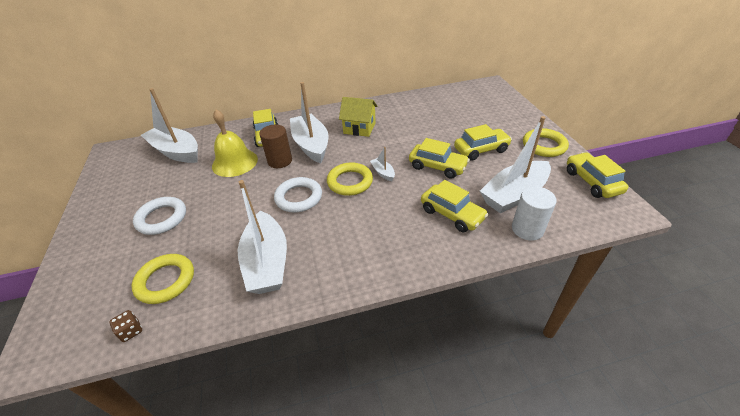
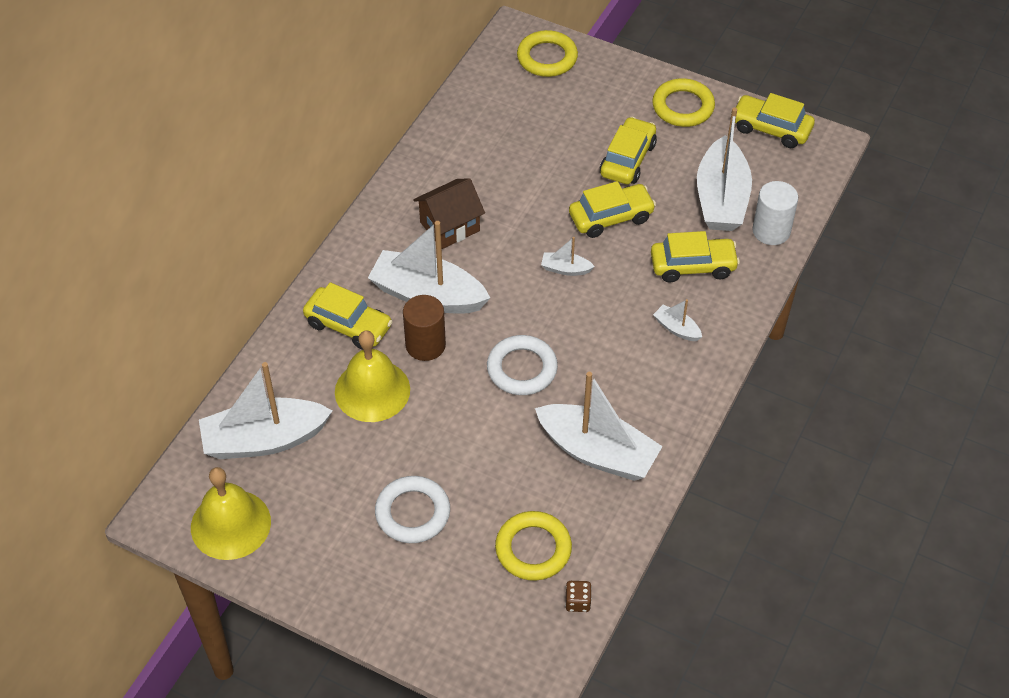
camera: 50 degrees left, 10 degrees up
(116, 170) = (230, 524): none -> yellow bell
(350, 182) = (547, 308): yellow ring -> yellow ring (547, 58)
(359, 128) = (449, 226): yellow house -> brown house
(399, 237) = (676, 328): none -> white boat

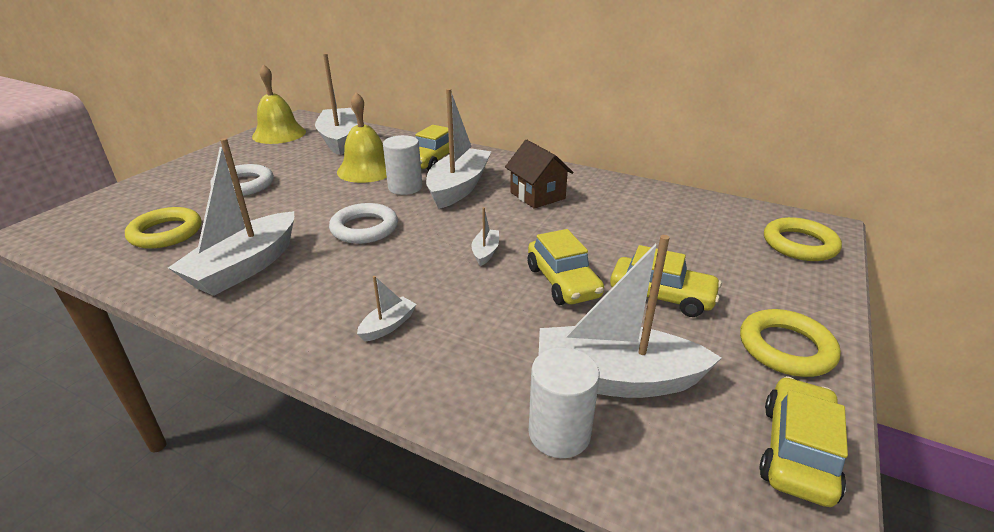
camera: 90 degrees right, 20 degrees down
(425, 345) = (405, 187): brown cylinder -> white cylinder
(577, 602) = (90, 253): brown dice -> none
(693, 266) = (488, 344): yellow car -> none

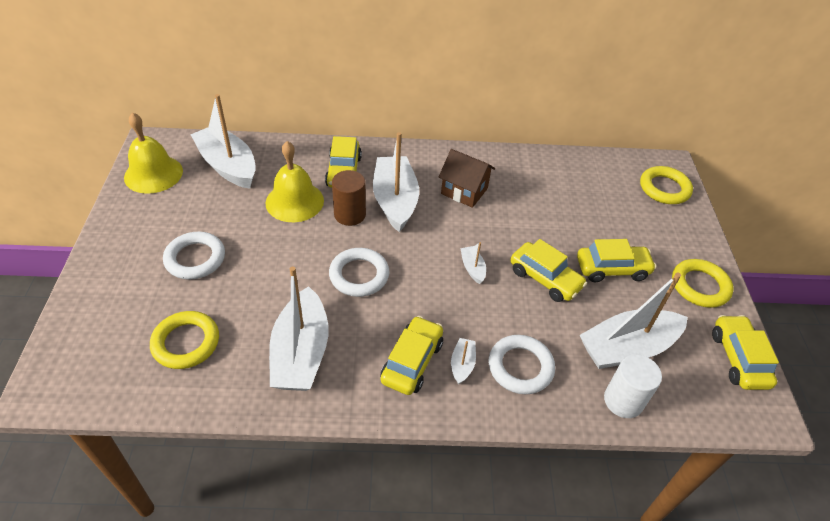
camera: 30 degrees left, 15 degrees up
(338, 306) = (412, 361): none -> yellow car
(405, 187) = (350, 214): white cylinder -> brown cylinder
(453, 350) = (520, 367): none -> white ring

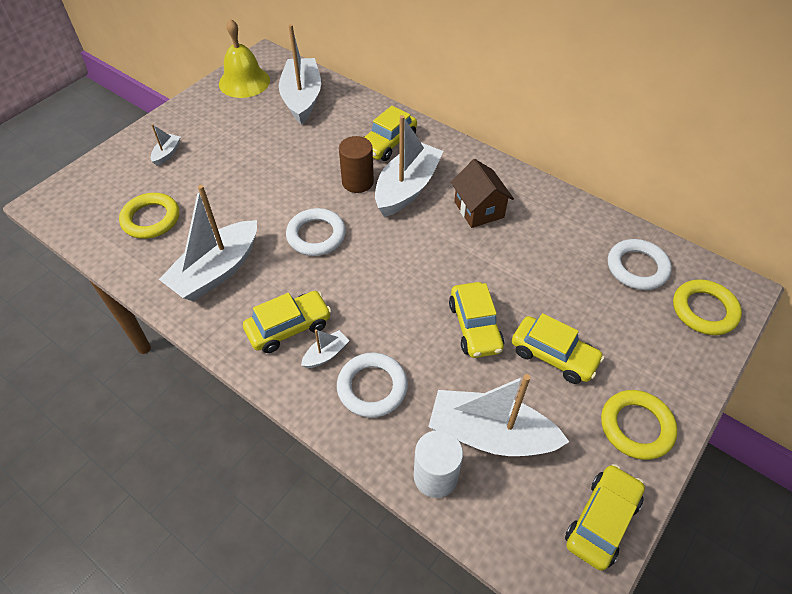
camera: 40 degrees right, 5 degrees up
(195, 259) = (213, 160): white ring -> white ring (637, 268)
(294, 201) = (324, 150): yellow bell -> none
(472, 268) = (416, 281): white boat -> white boat (167, 153)

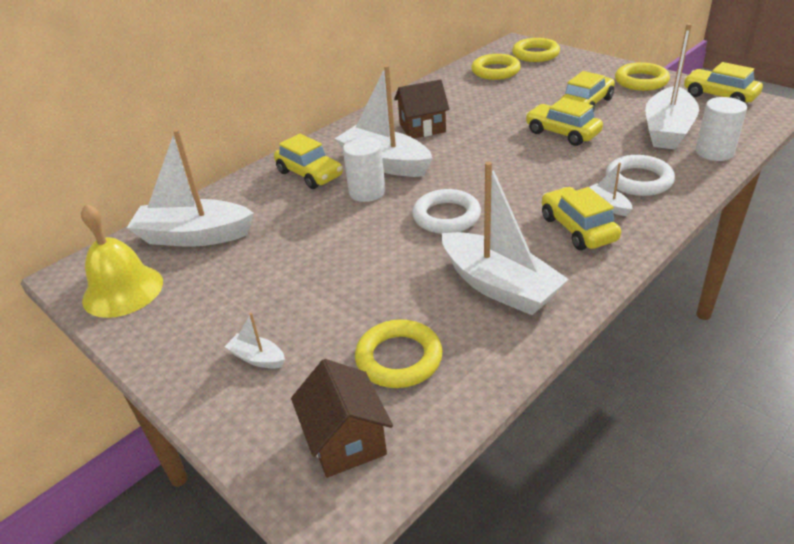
camera: 80 degrees left, 15 degrees down
(90, 202) = (346, 440): none -> brown house
(357, 182) = (367, 192): brown cylinder -> white cylinder
(475, 327) = (562, 133): yellow car -> yellow car turned 135 degrees counterclockwise
(637, 268) = (495, 71): white ring -> yellow ring

